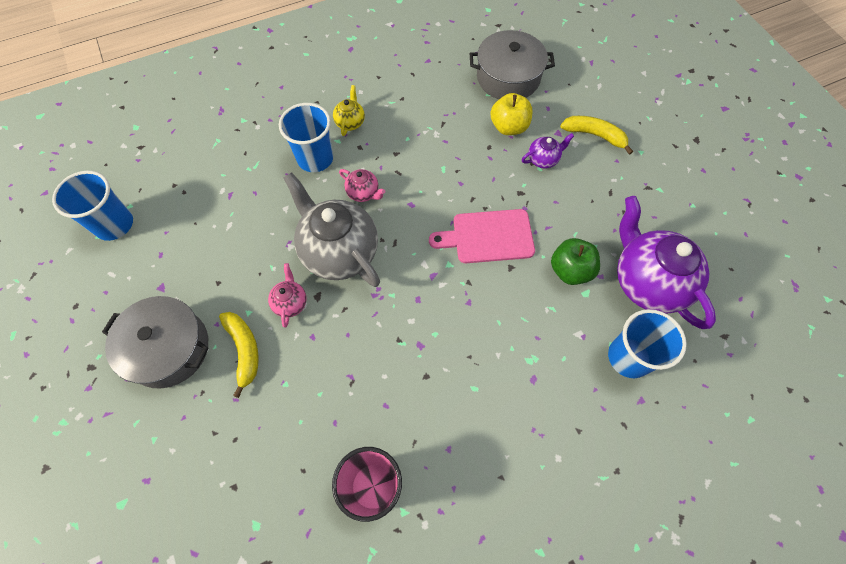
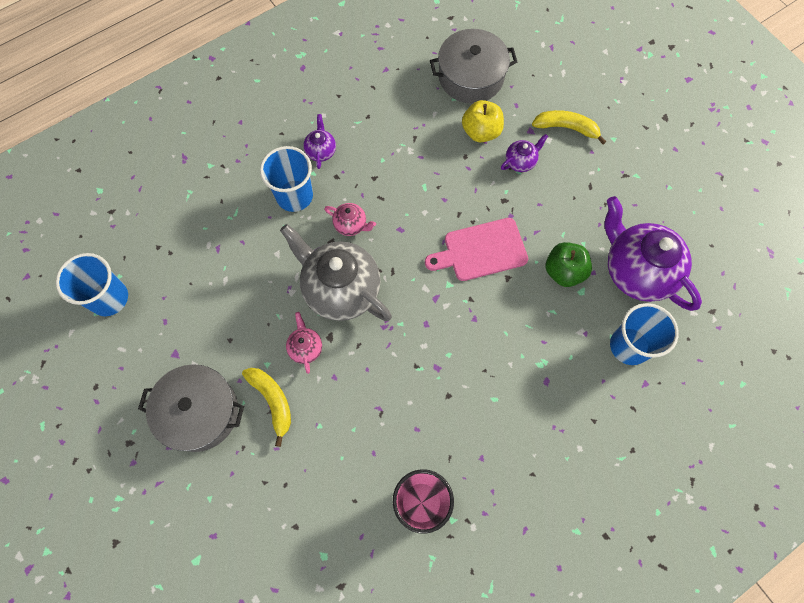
camera: 10 degrees left, 5 degrees up
(350, 122) = (321, 151): yellow teapot -> purple teapot

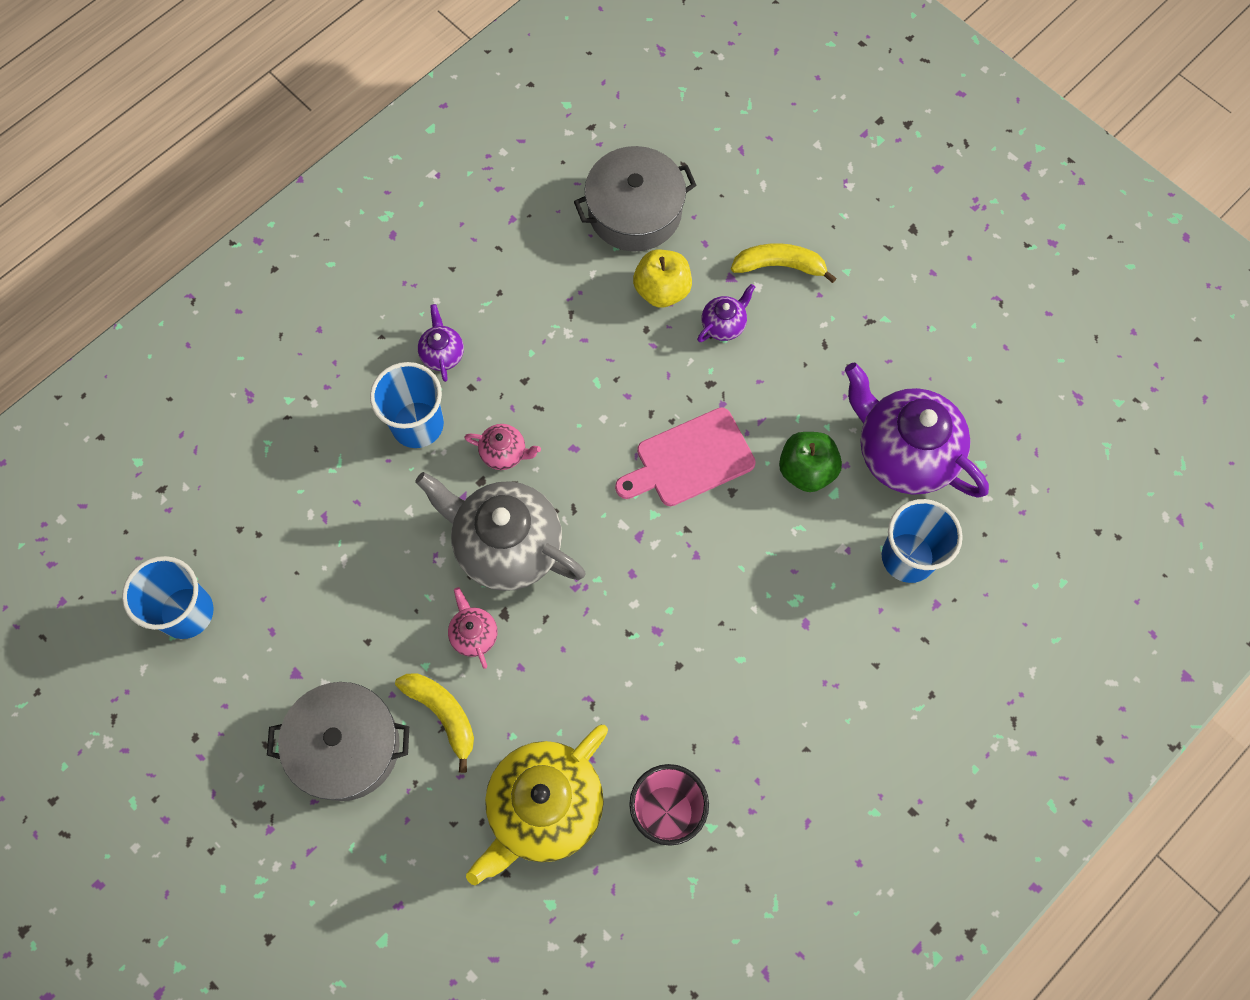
camera: 10 degrees left, 0 degrees up
(332, 483) = (544, 808): none -> yellow teapot

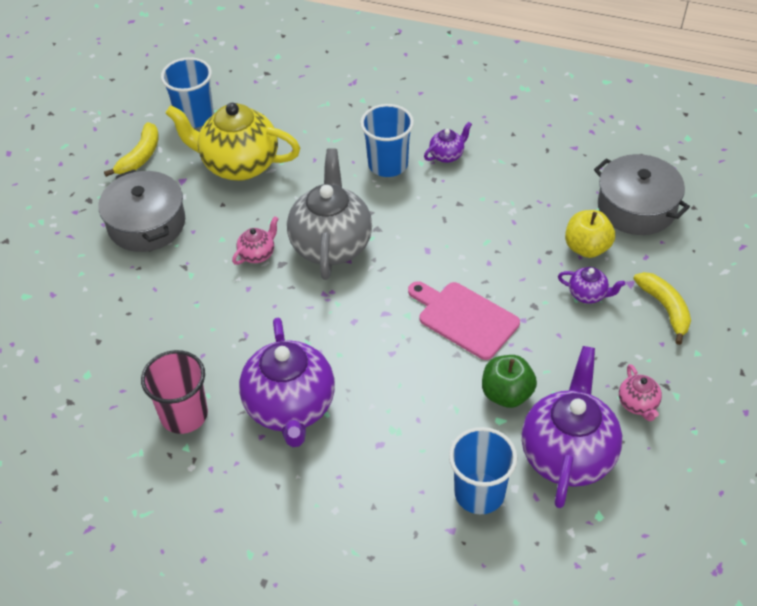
camera: 65 degrees right, 20 degrees down
(443, 714) = (193, 262): yellow banana -> yellow banana (140, 156)
(504, 453) = (398, 215): pink teapot -> pink teapot (638, 404)
(544, 808) = (154, 343): yellow teapot -> yellow teapot (239, 165)
(715, 693) = (290, 408): none -> purple teapot

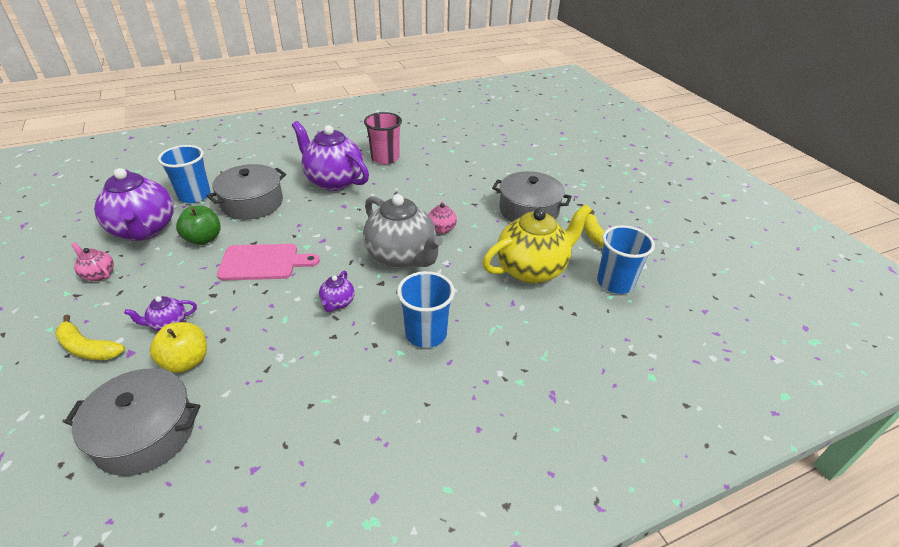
camera: 135 degrees right, 10 degrees down
(417, 428) = (252, 203): none -> grey pot
(447, 155) = (383, 373): purple teapot -> purple teapot (337, 303)

